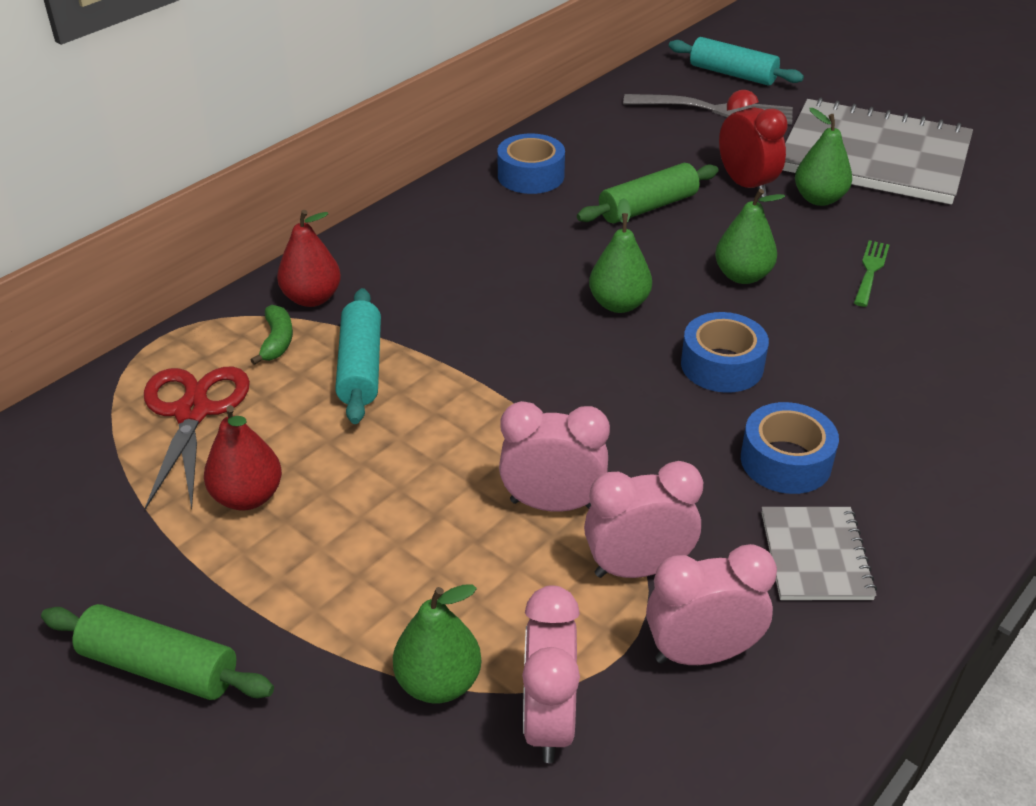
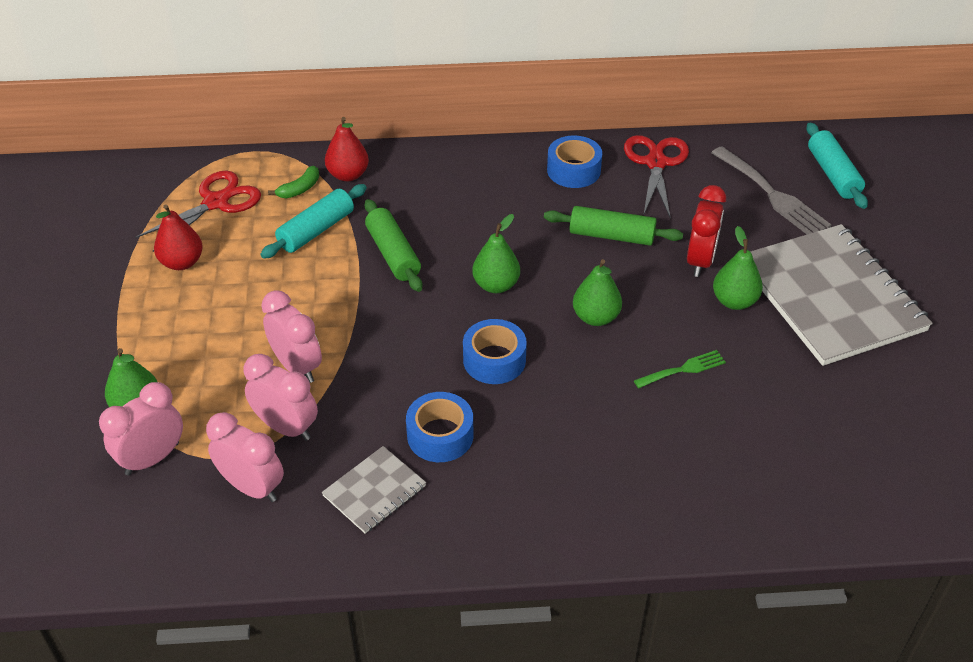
camera: 45 degrees right, 5 degrees up
(160, 667) = (56, 314): green rolling pin -> green rolling pin (393, 254)
(590, 134) = (656, 163): none -> red scissors

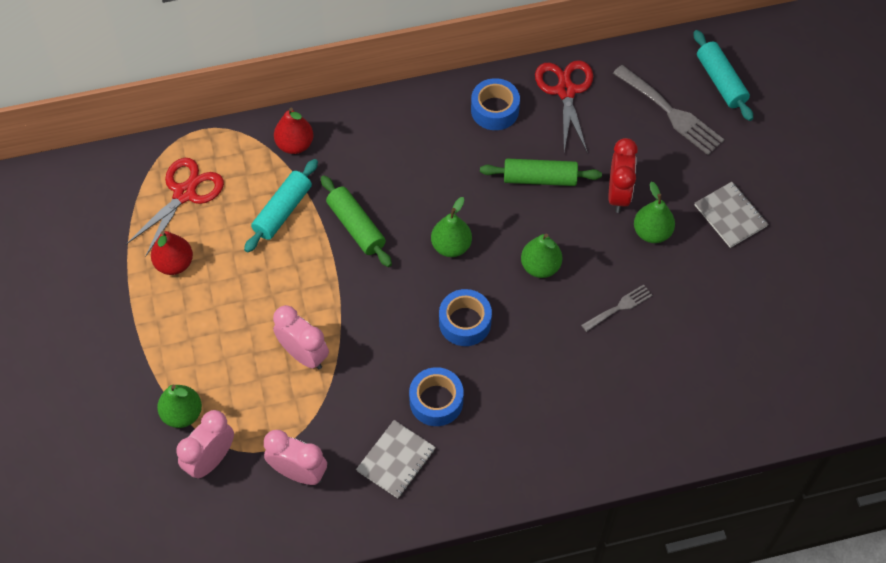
camera: 10 degrees left, 15 degrees up
(286, 427) = (311, 414): pink clock -> none
(300, 189) = (256, 167): green banana -> none
(683, 369) = (619, 307): green fork -> grey fork
(831, 297) = (730, 216): grey notebook -> grey notebook, size x0.46

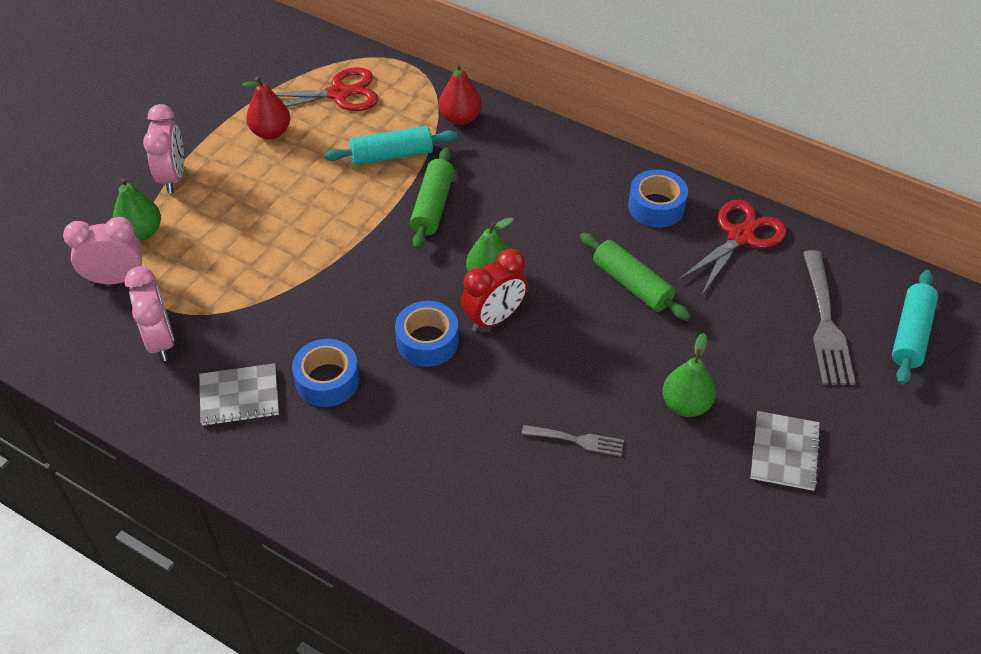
camera: 45 degrees right, 10 degrees down
(304, 354) = (275, 263): pink clock -> pink clock (173, 177)
(540, 266) = (546, 351): green pear -> none
(618, 194) = (691, 350): red clock -> red clock (494, 318)

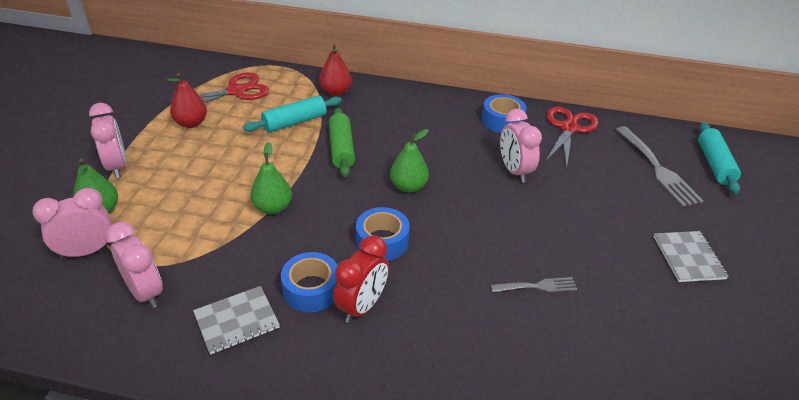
camera: 20 degrees left, 10 degrees down
(494, 318) = (426, 214): red clock -> red clock (362, 306)
(632, 284) = (514, 171): green rolling pin -> pink clock
(686, 405) = (600, 242): green pear -> green pear (273, 208)

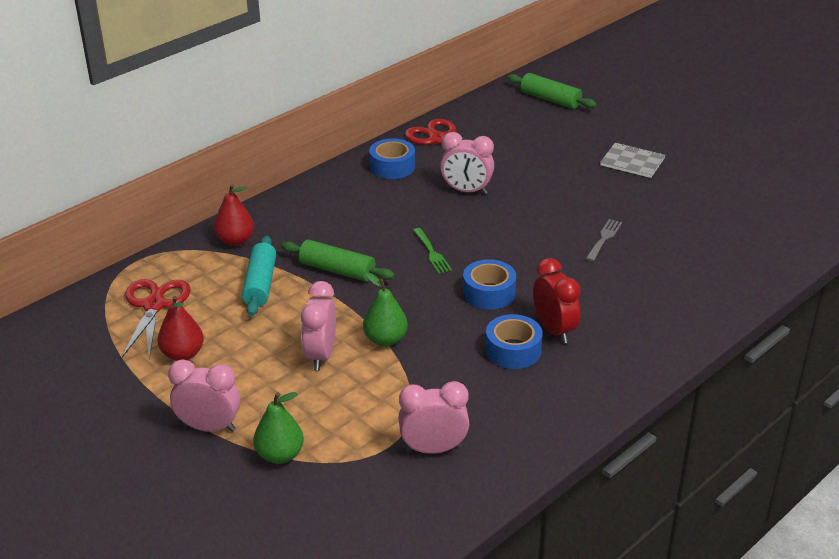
camera: 55 degrees left, 5 degrees down
(87, 251) = (338, 476): pink clock -> pink clock (321, 355)
(237, 321) = (515, 403): grey notebook -> none
(408, 187) = (432, 253): green pear -> green fork
(658, 169) = (531, 125): grey fork -> none
(714, 164) = (550, 99): turquoise rolling pin -> green rolling pin

